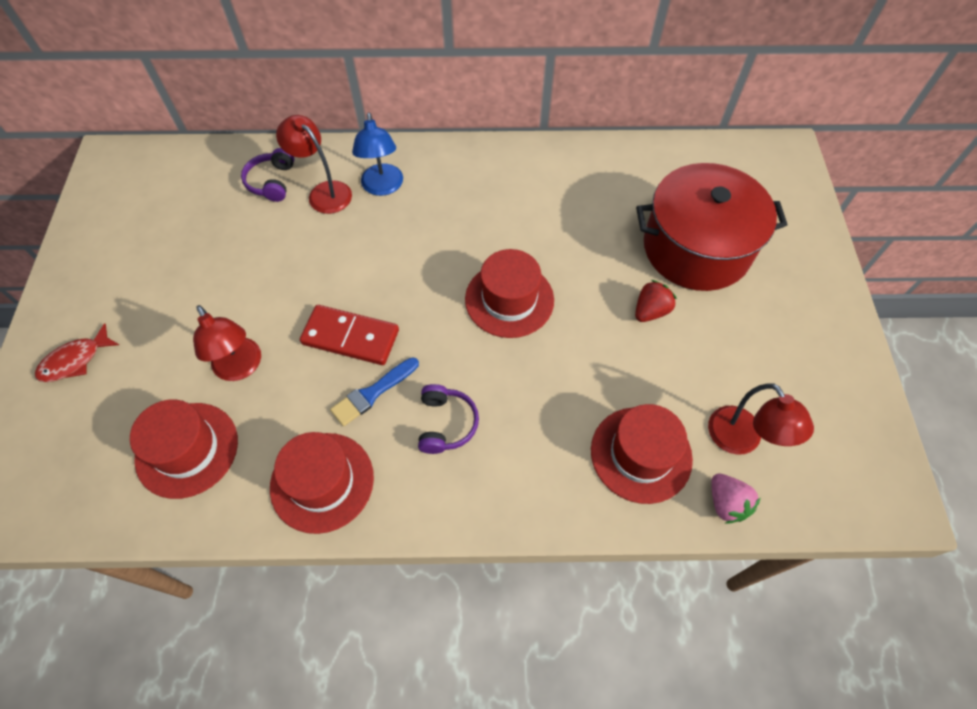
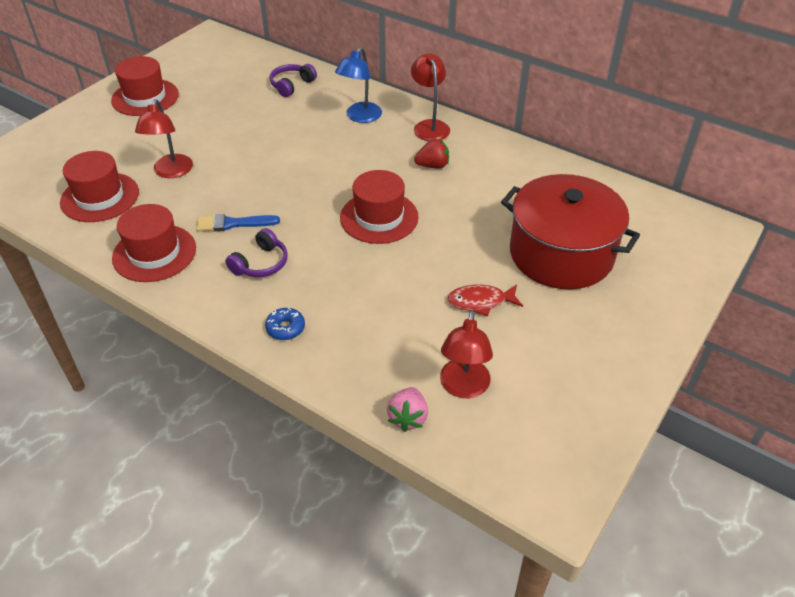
camera: 35 degrees right, 15 degrees down
(75, 360) = (89, 126): red fish -> red fish (480, 302)
(324, 192) = (318, 104): red lamp -> red lamp (429, 126)
(350, 337) = (252, 188): red domino -> none
(538, 482) = (285, 328): none -> blue donut
(641, 454) = (376, 353): red hat -> red hat (145, 97)
(650, 311) = (479, 274): red strawberry -> red strawberry (433, 165)

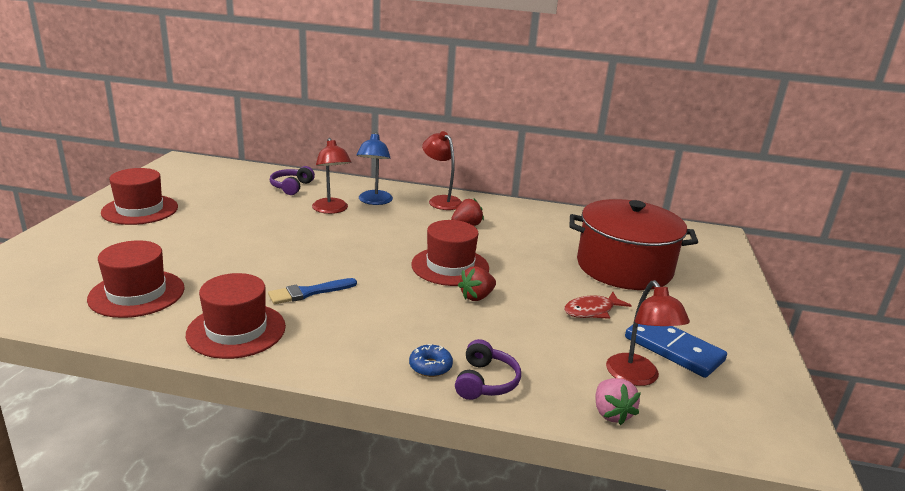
camera: 25 degrees left, 20 degrees down
(171, 172) = (210, 262): red lamp -> red lamp (331, 210)
(261, 263) = (362, 319): purple headphones -> purple headphones (485, 381)
(379, 260) = (476, 297): none -> red strawberry
(527, 366) = (673, 349): none -> blue domino

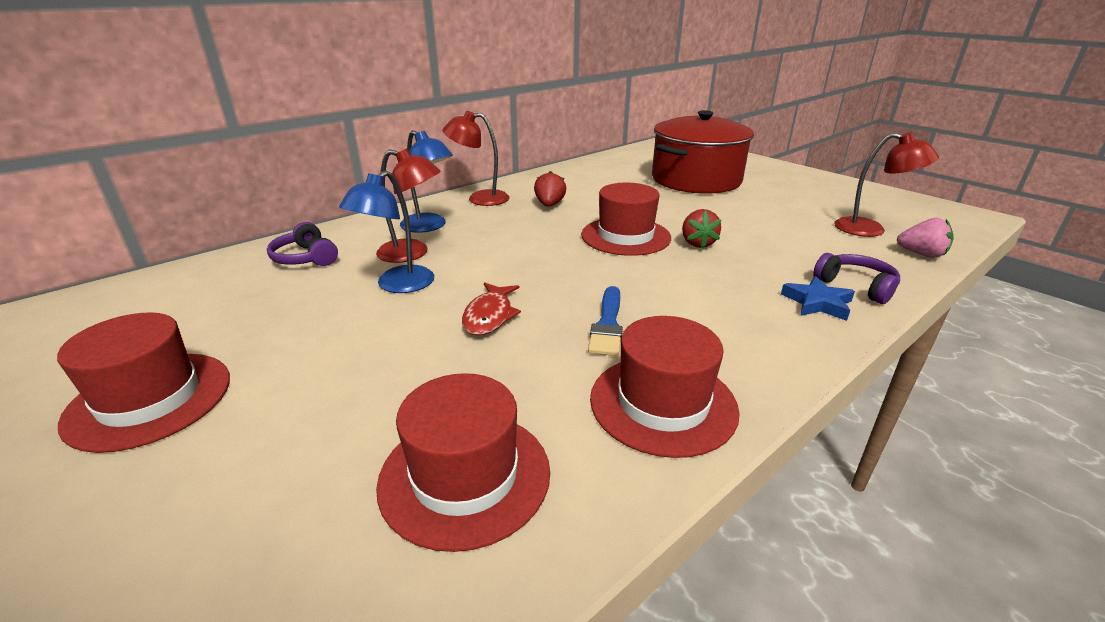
camera: 50 degrees left, 5 degrees up
(288, 220) = (397, 285): none -> blue lamp
(430, 366) = (817, 303): blue donut -> blue star
(592, 311) = (758, 211): red fish -> red fish (489, 316)
(673, 349) = (834, 206): blue domino -> none

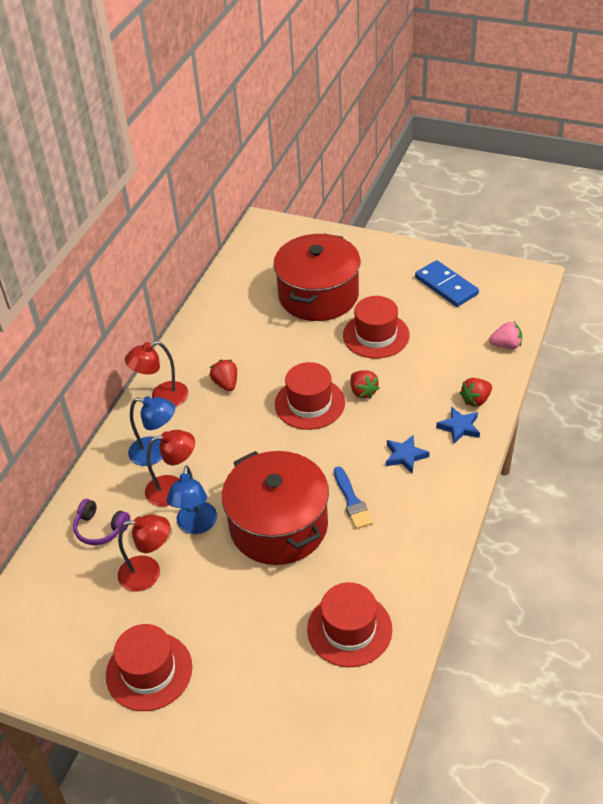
camera: 25 degrees left, 15 degrees up
(489, 316) = (279, 525): red fish -> red pot
(663, 403) = (412, 546): red hat -> red hat (376, 335)
(717, 306) = (405, 456): none -> blue star
(851, 201) = (446, 286): none -> blue domino
(856, 286) = (476, 400): purple headphones -> red strawberry
(870, 229) = (468, 325): red lamp -> red lamp (149, 573)

